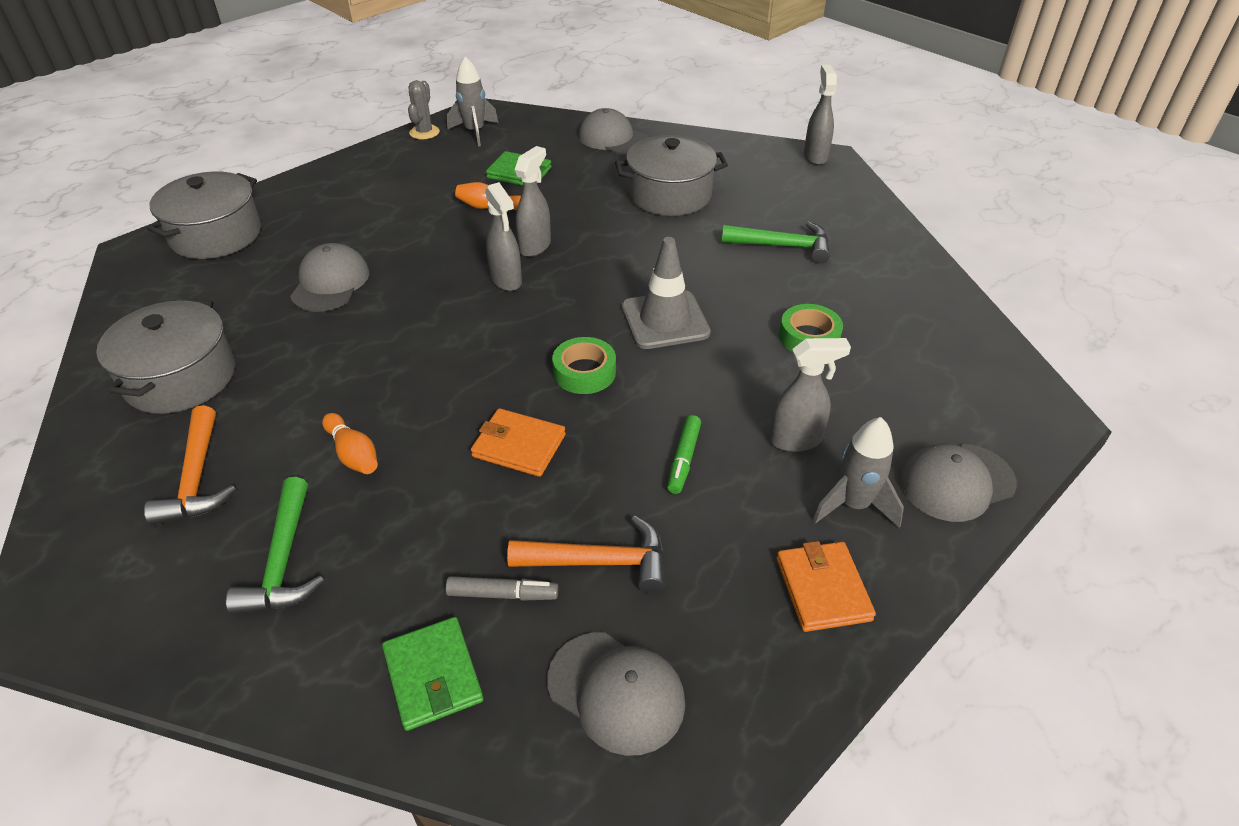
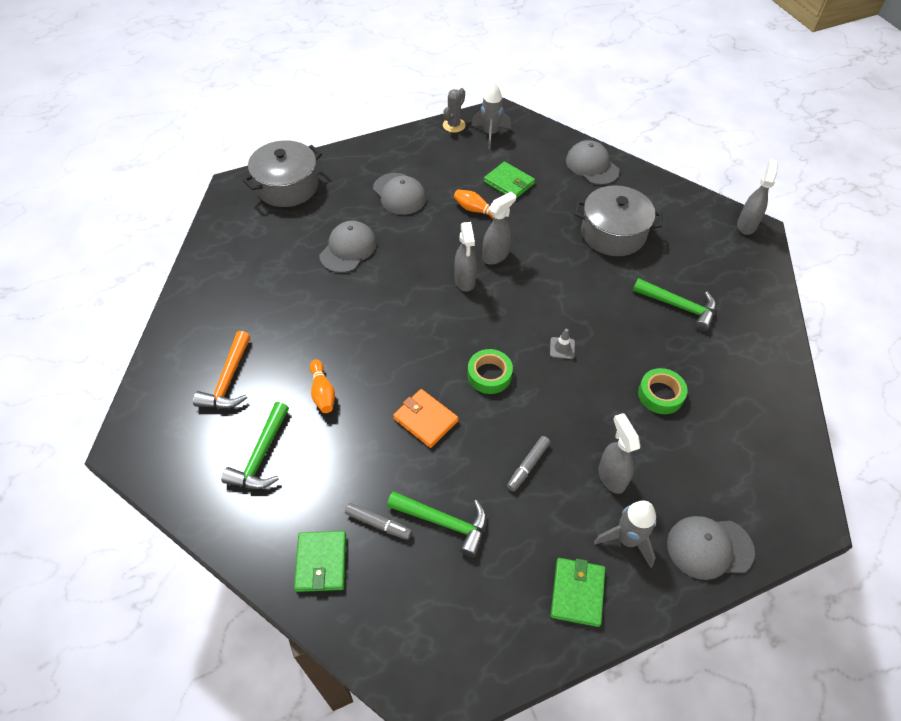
camera: 20 degrees right, 10 degrees up
(180, 378) = (237, 300): grey pot -> none
(600, 562) = (444, 522): orange hammer -> green hammer
(616, 692) = (420, 613): grey cap -> grey cap (399, 194)
(665, 320) = (562, 348): grey traffic cone -> grey traffic cone, size x0.44
(684, 459) = (528, 466): green marker -> grey marker
(796, 440) = (611, 476): grey spray bottle -> grey spray bottle turned 120 degrees counterclockwise
(823, 589) = (577, 593): orange wallet -> green wallet

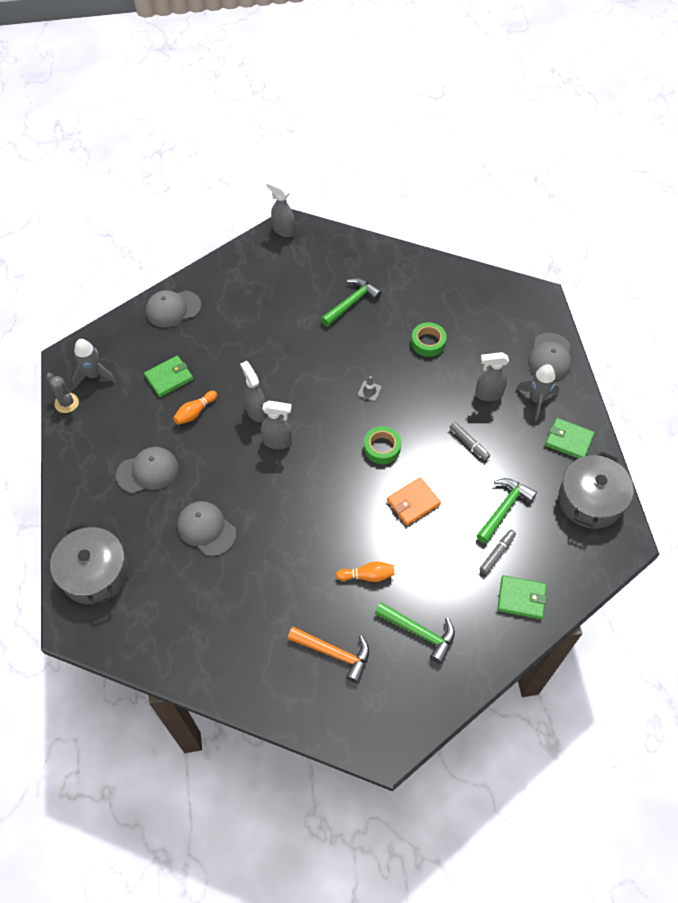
camera: 75 degrees left, 5 degrees up
(613, 233) = (260, 320): grey pot -> grey pot (590, 500)

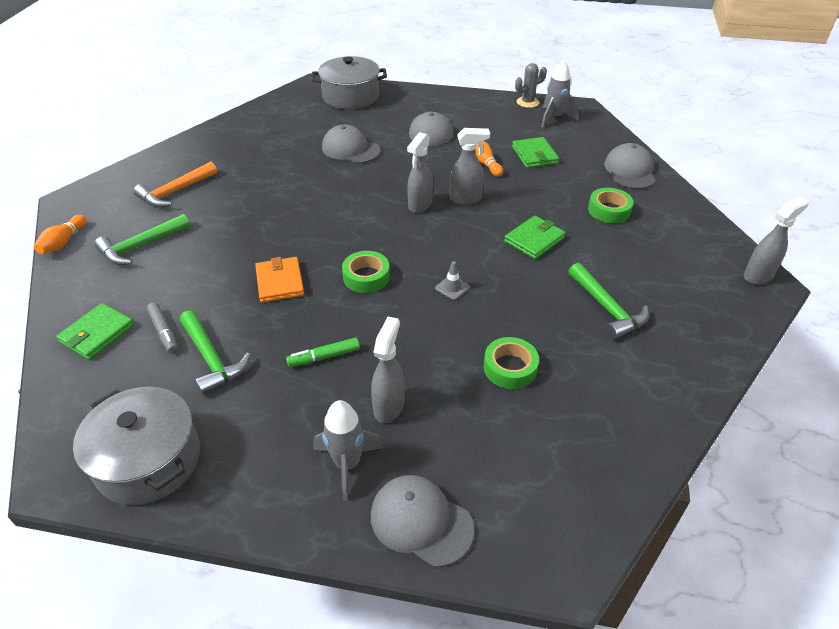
camera: 110 degrees right, 15 degrees down
(206, 529) = (350, 149): grey cap -> grey cap turned 120 degrees counterclockwise
(237, 315) = (609, 210): none -> green tape
(367, 575) = (227, 228): orange bowling pin -> orange bowling pin (63, 242)
(469, 443) = (324, 357): grey marker -> green marker
(569, 440) = (255, 477): green wallet -> green wallet (534, 240)

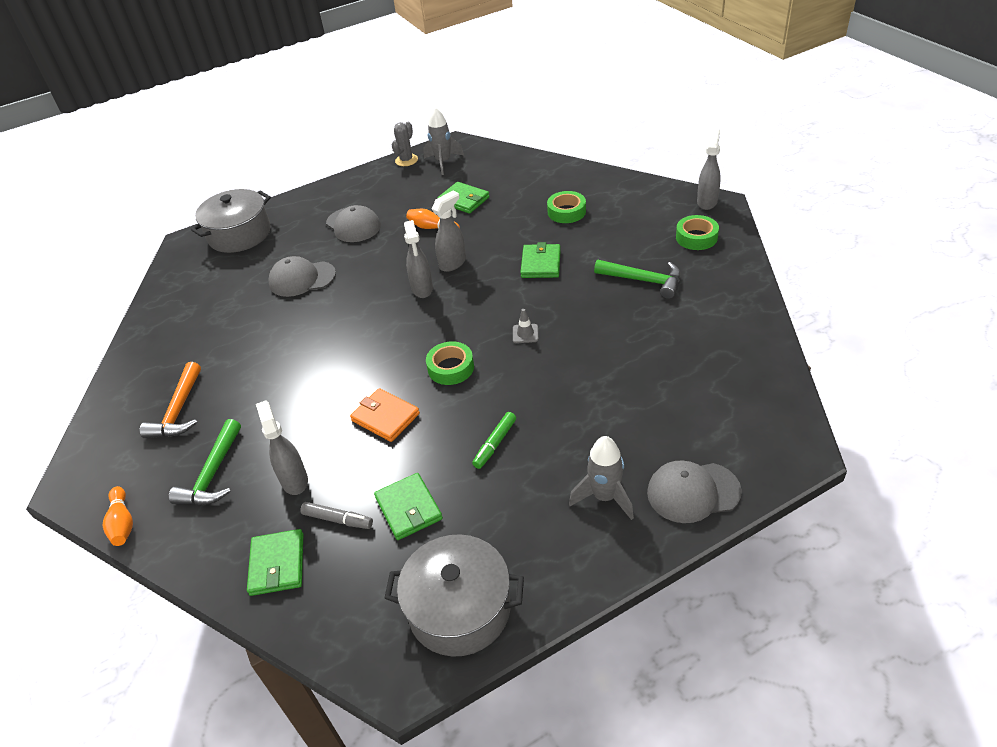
camera: 35 degrees left, 0 degrees up
(212, 359) = (408, 508): green hammer -> green wallet
(389, 406) = (584, 441): grey spray bottle -> grey spray bottle (294, 480)
(510, 368) = (630, 360): green tape -> green tape (696, 237)
(630, 170) = (547, 174): grey cap -> none

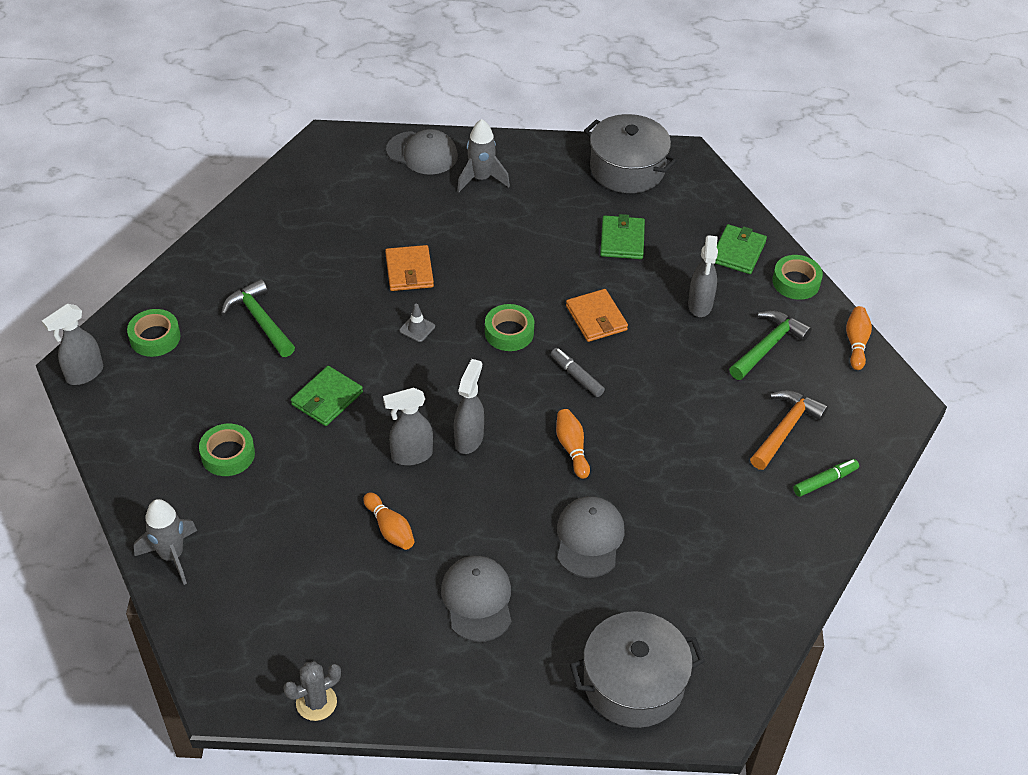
camera: 155 degrees left, 5 degrees up
(201, 561) = (796, 282): none -> green tape
(302, 279) = (589, 538): grey cap -> grey cap turned 105 degrees counterclockwise
(338, 519) = (679, 259): grey marker -> grey marker (577, 376)
(345, 318) = (572, 448): none -> orange bowling pin
(443, 162) = (274, 658): grey rocket -> grey rocket (172, 556)
(464, 200) = (315, 555): green wallet -> none
(495, 444) = (524, 250): green marker -> green marker (824, 481)
(577, 371) = (409, 271): none -> orange wallet

